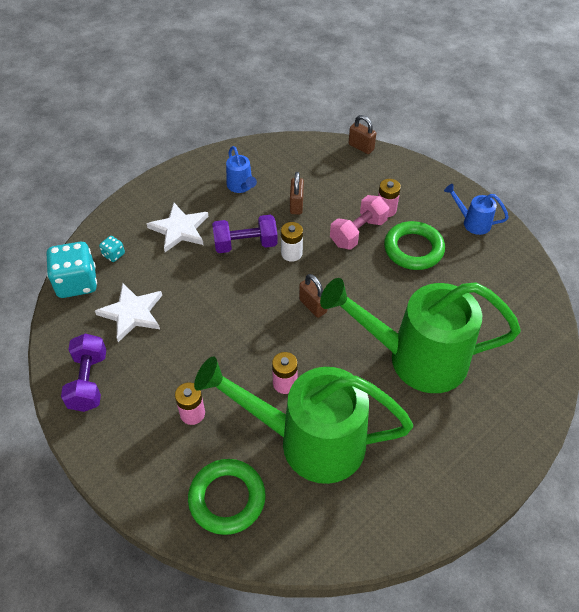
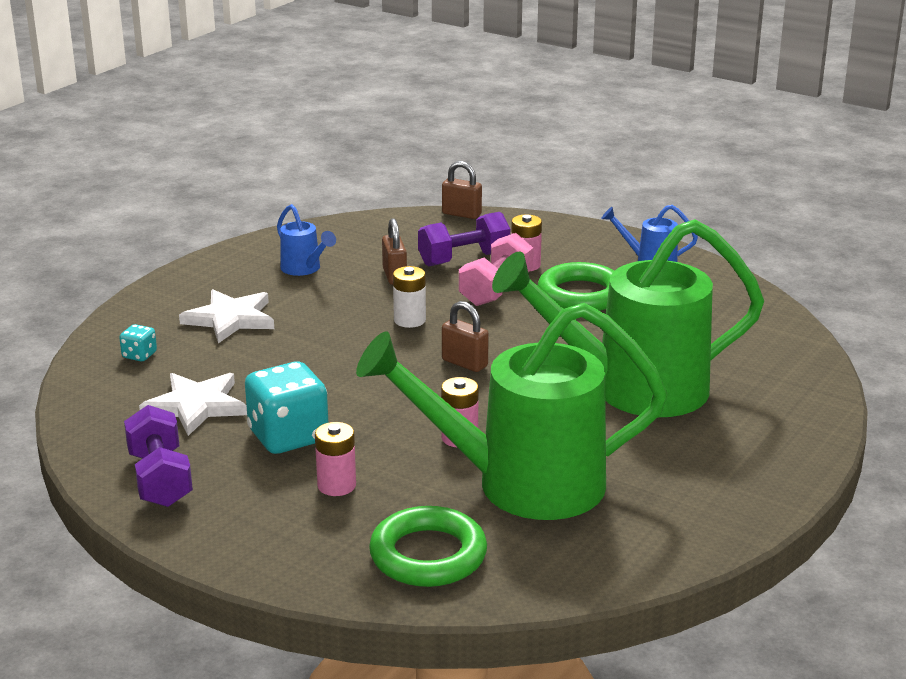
camera: 15 degrees left, 25 degrees down
(77, 283) = (94, 389): turquoise dice -> turquoise dice (288, 437)
(245, 244) = (337, 320): purple dumbbell -> purple dumbbell (464, 259)

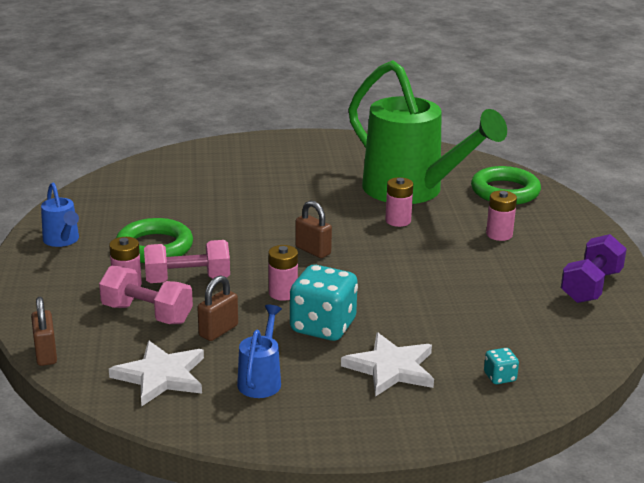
camera: 130 degrees left, 0 degrees up
(196, 406) = (512, 316): white star -> white star (161, 376)
(288, 437) = (485, 269): turquoise dice -> turquoise dice (323, 327)
(409, 320) = (283, 293): white battery -> pink battery
(464, 259) = (147, 314): purple dumbbell -> pink dumbbell
(464, 363) = (313, 251): brown padlock -> brown padlock turned 45 degrees counterclockwise
(633, 389) = (267, 193): green watering can -> none

